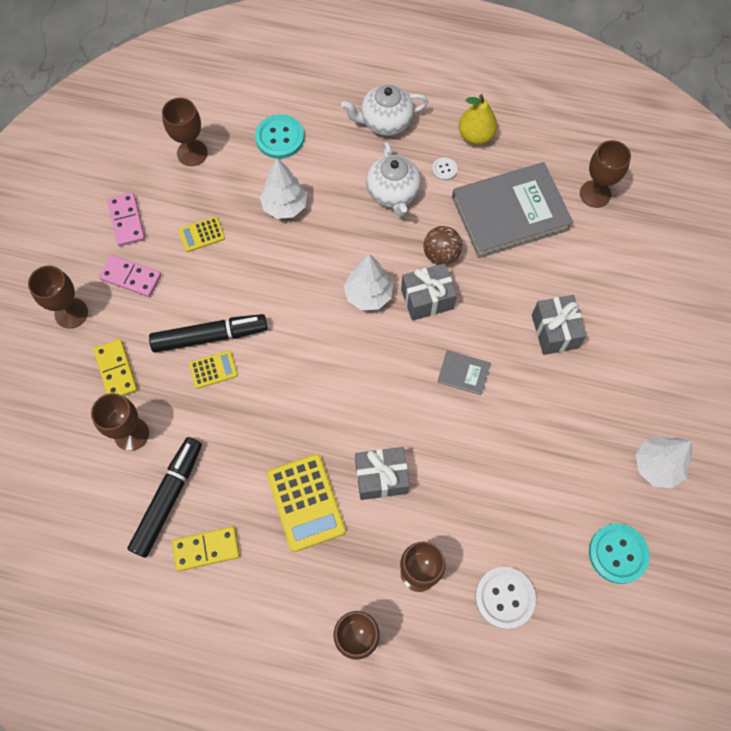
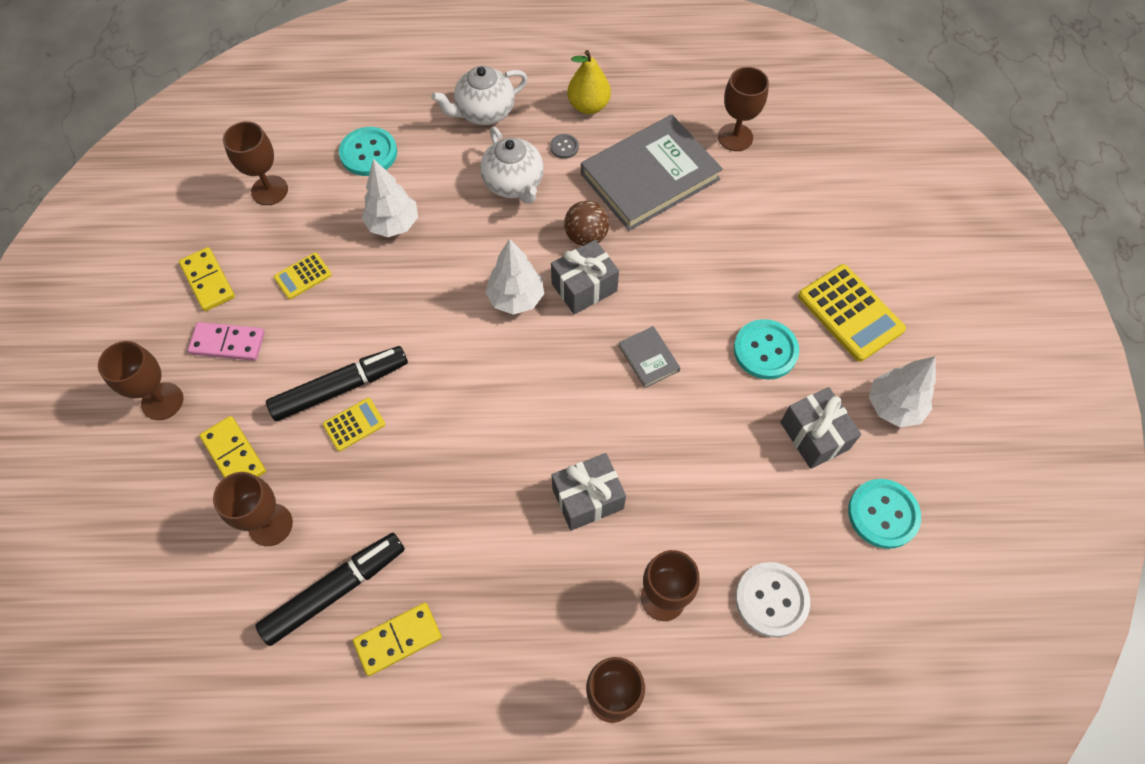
camera: 15 degrees left, 5 degrees down
(127, 220) = (208, 281): pink domino -> yellow domino
(168, 498) = (335, 590): black marker -> black marker turned 45 degrees clockwise
(305, 502) = (505, 551): yellow calculator -> yellow calculator (850, 313)
(444, 169) = (564, 147): white button -> grey button
(463, 373) = (648, 358): grey book -> grey book turned 60 degrees clockwise
(554, 331) = (736, 289): grey gift -> grey gift (814, 436)
(563, 391) = (765, 350): none -> turquoise button

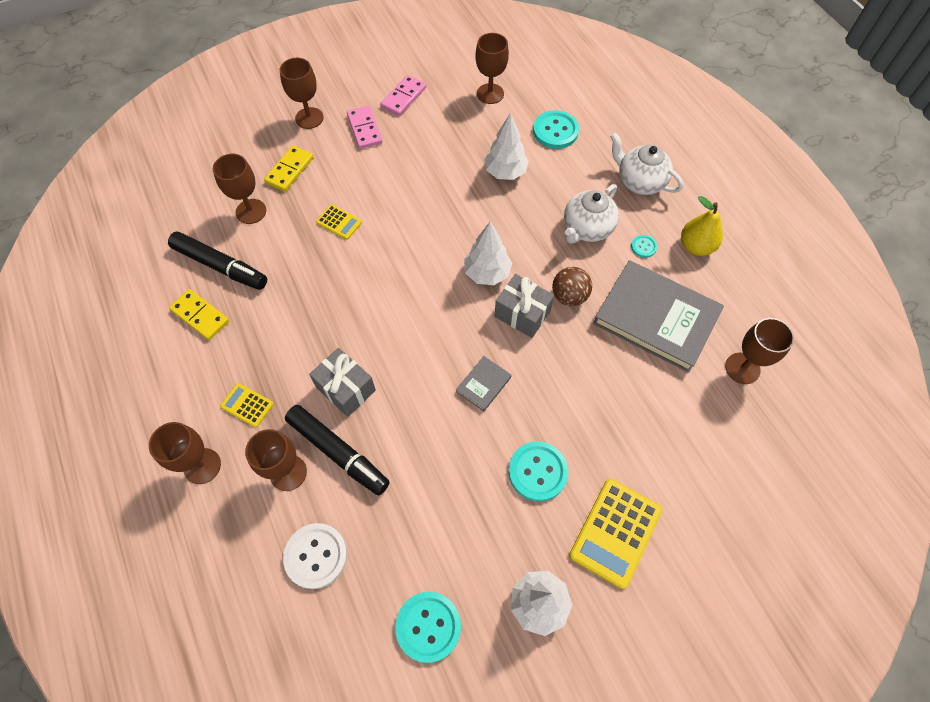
camera: 65 degrees right, 0 degrees up
(208, 281) = (403, 97): yellow domino -> pink domino
(303, 276) = (434, 143): yellow calculator -> yellow calculator (247, 405)
(341, 388) = (362, 202): black marker -> black marker (338, 452)
(564, 147) = (643, 247): grey button -> turquoise button
(814, 436) = (476, 541): grey gift -> none

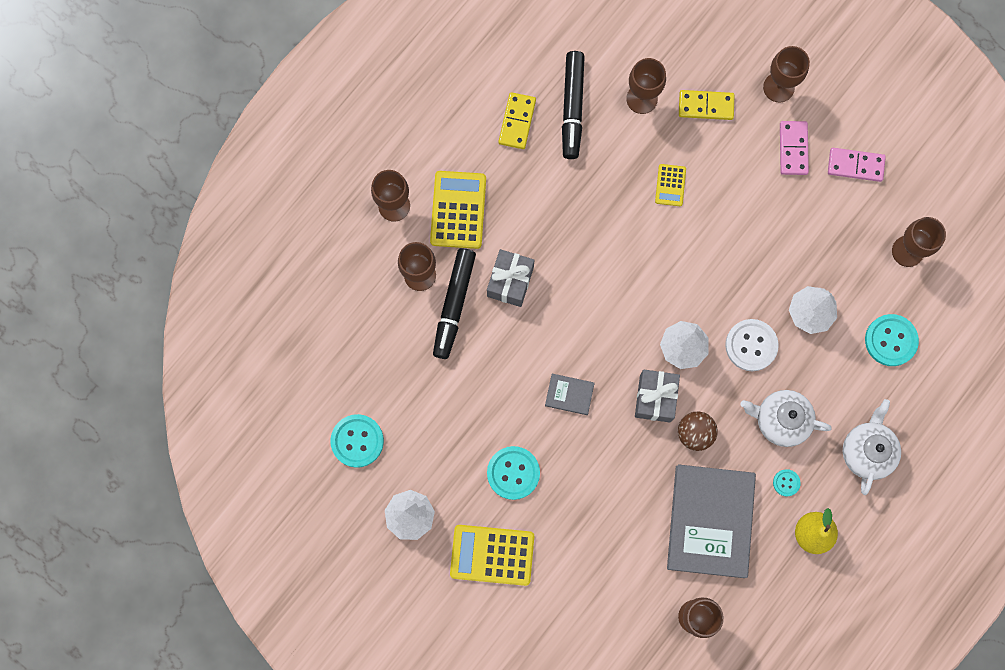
camera: 65 degrees right, 15 degrees up
(247, 405) = (458, 210): yellow calculator -> yellow calculator, size x1.87
(316, 556) = (368, 332): white button -> white button (751, 345)
(364, 129) = (793, 149): pink domino -> pink domino turned 45 degrees counterclockwise

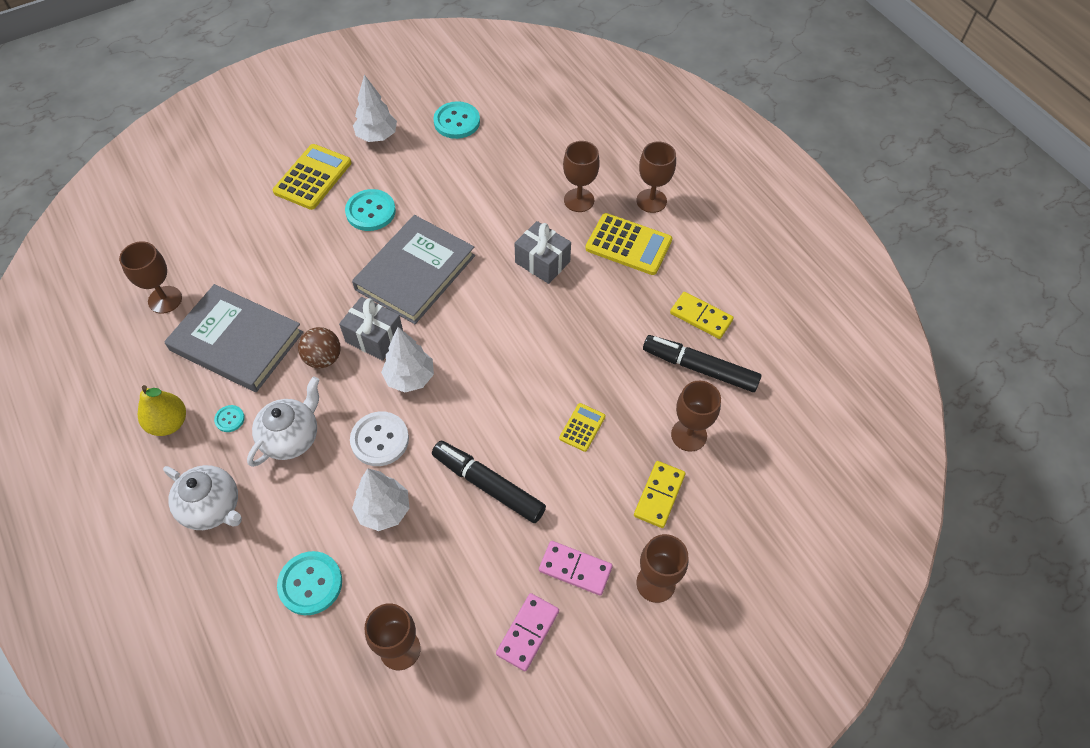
camera: 110 degrees right, 20 degrees down
(454, 305) = (540, 215): black marker -> black marker (488, 485)
(569, 394) = (415, 272): grey book -> grey book, size x2.34
(670, 185) = (582, 427): yellow calculator -> yellow calculator turned 90 degrees clockwise

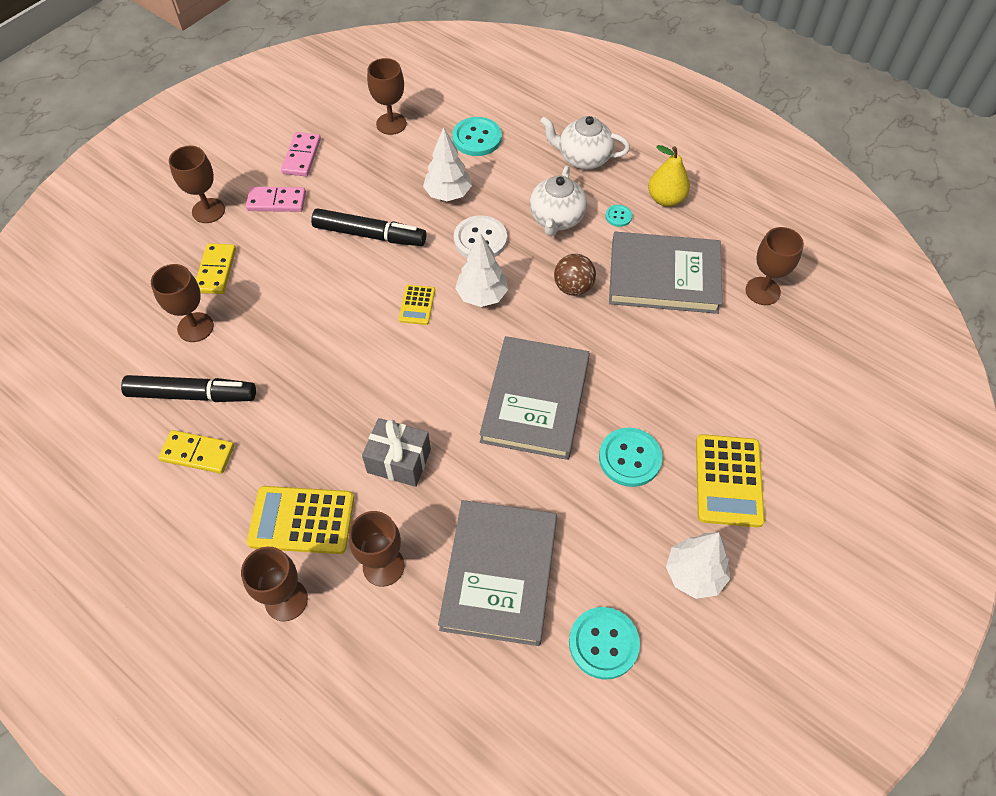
camera: 160 degrees right, 0 degrees up
(374, 337) = (537, 320): grey gift -> none
(502, 173) = (499, 574): none -> grey book
(582, 427) = (300, 303): yellow calculator -> yellow calculator (417, 305)

